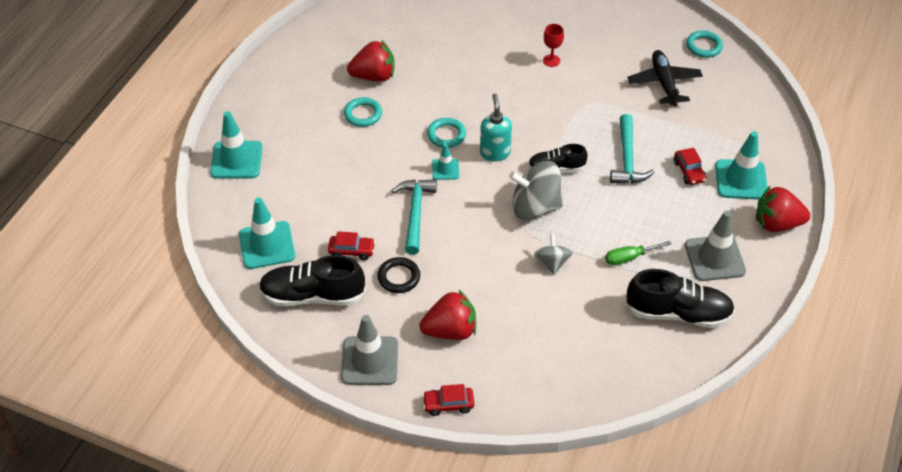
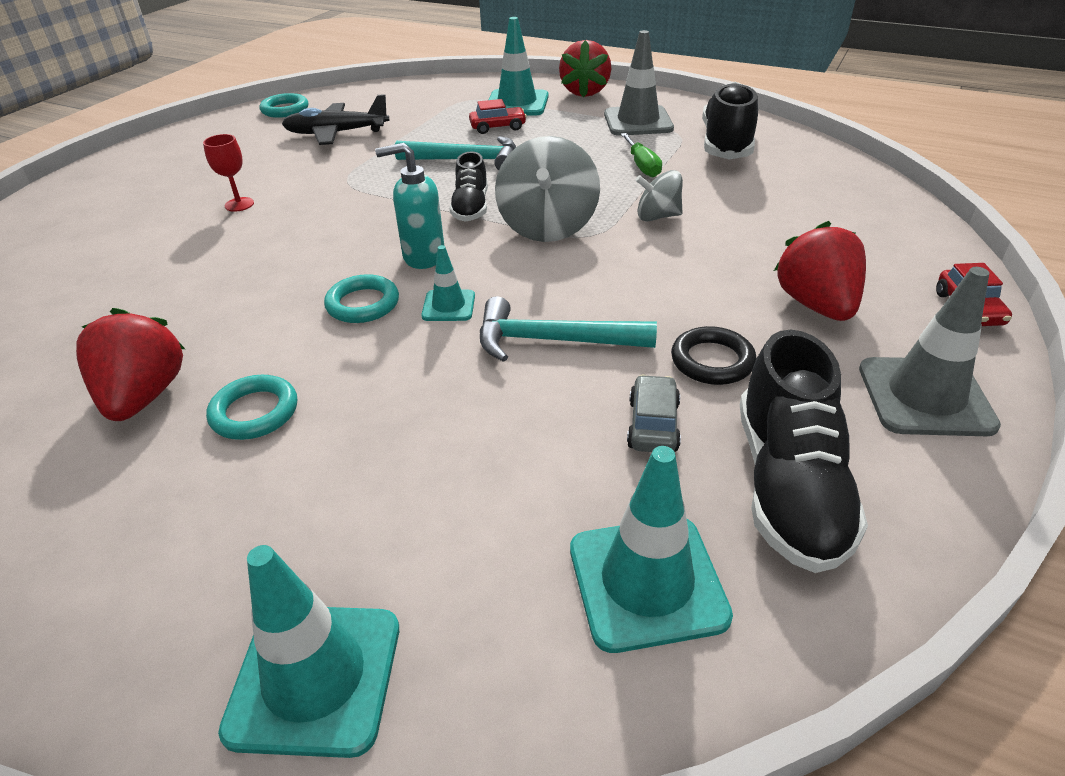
camera: 85 degrees left, 10 degrees down
(352, 251) = (653, 425): red car -> grey car

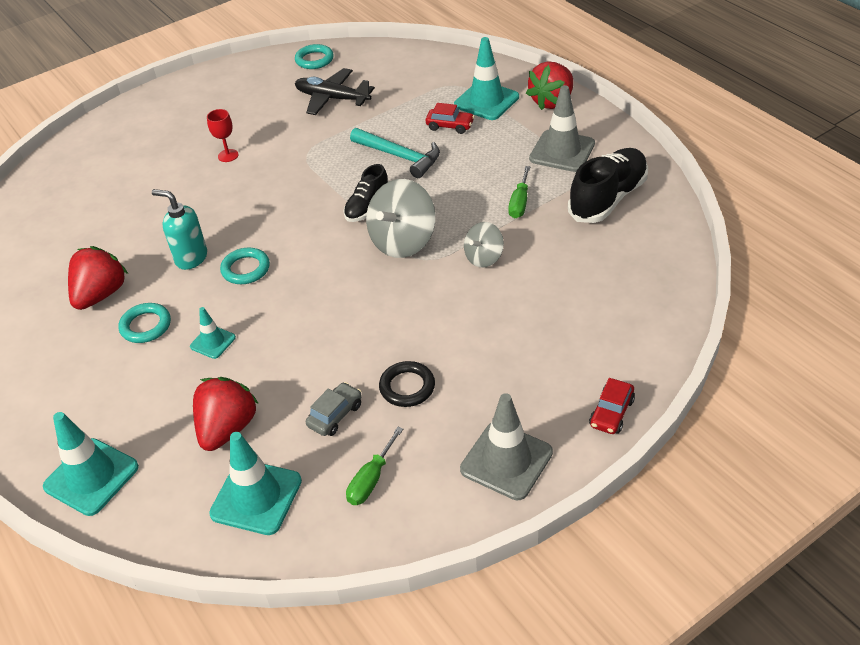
camera: 30 degrees right, 5 degrees up
(423, 257) = (306, 242): turquoise soap dispenser -> turquoise soap dispenser (191, 258)
(448, 306) = (291, 288): turquoise traffic cone -> turquoise traffic cone (213, 342)
(553, 341) = (330, 337): turquoise hammer -> none
(657, 216) = (484, 258): grey spinning top -> grey spinning top turned 75 degrees counterclockwise
(789, 485) = (371, 479): black shoe -> green screwdriver
(816, 305) = (513, 371): red strawberry -> red strawberry (227, 428)

